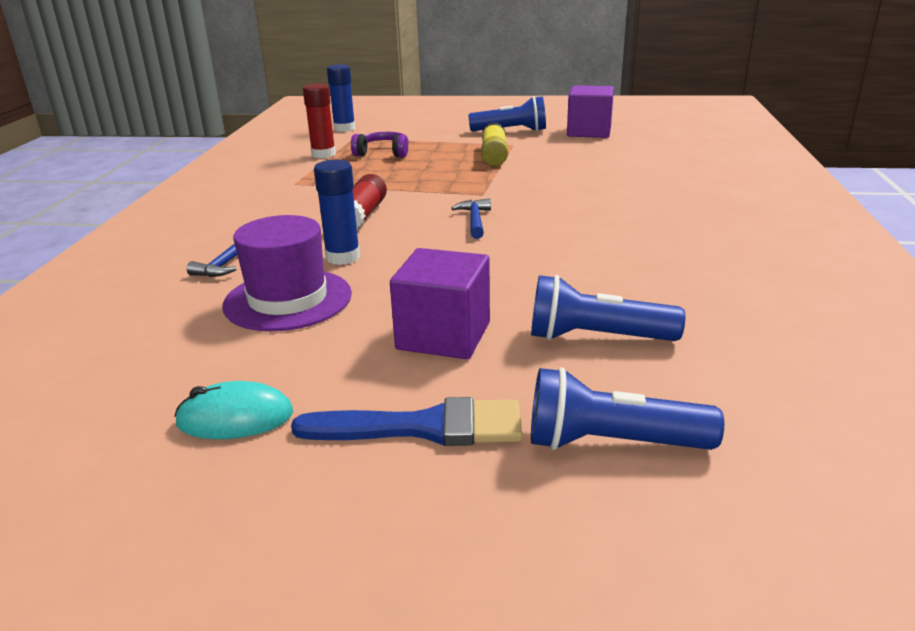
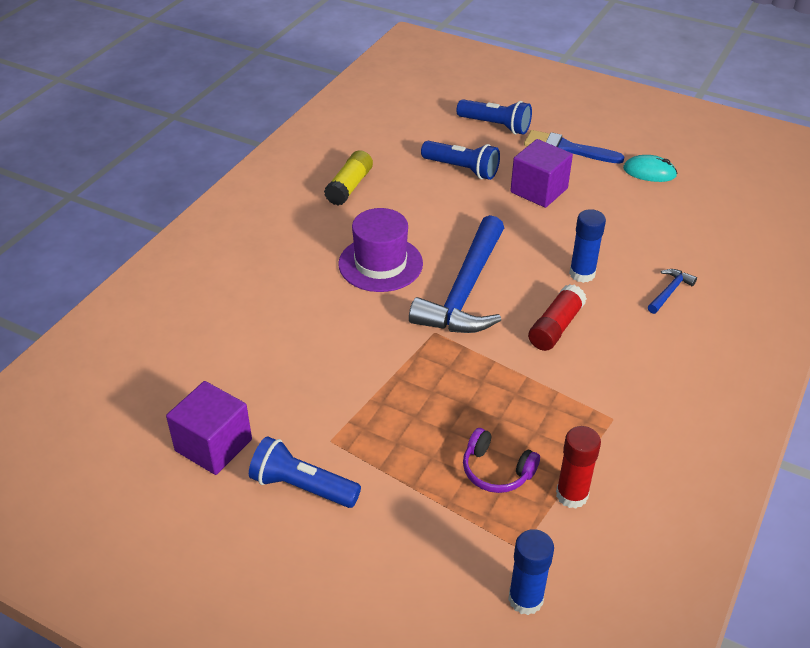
camera: 160 degrees left, 15 degrees up
(288, 300) = (624, 241): purple hat -> purple hat (380, 264)
(475, 220) = (465, 291): blue hammer -> blue hammer, size x2.43
(494, 156) = (373, 413): yellow glue stick -> yellow glue stick (349, 186)

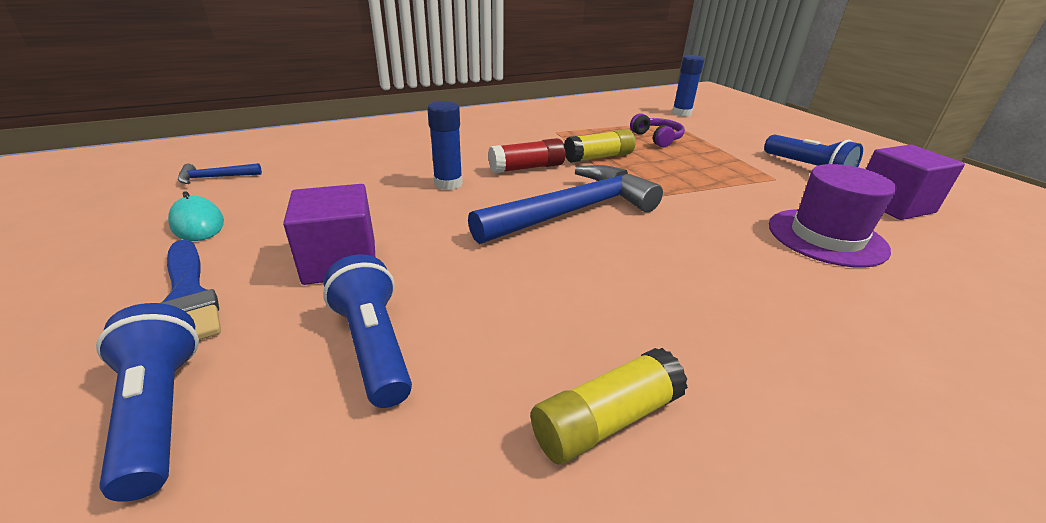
camera: 145 degrees left, 10 degrees down
(380, 264) = (646, 268): purple hat -> purple hat (826, 237)
(517, 383) = (598, 157): none -> yellow glue stick
(572, 495) = (620, 123): red glue stick -> none
(669, 292) = (407, 154): blue hammer -> blue hammer (215, 177)

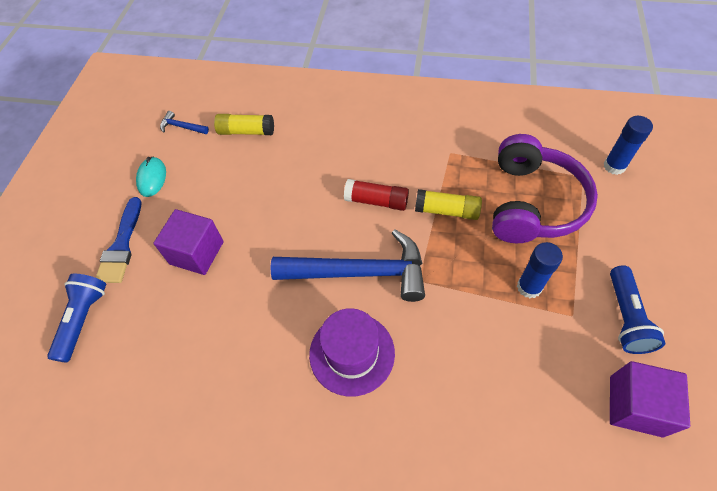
camera: 40 degrees right, 25 degrees up
(374, 345) = (173, 329): blue flashlight -> none
(448, 184) = (307, 197): blue glue stick -> blue glue stick (529, 287)
(606, 420) = (228, 437): yellow glue stick -> yellow glue stick (246, 131)
(657, 138) = (532, 203): purple headphones -> purple headphones, size x2.15
(826, 237) = (513, 402): purple hat -> purple hat (352, 353)

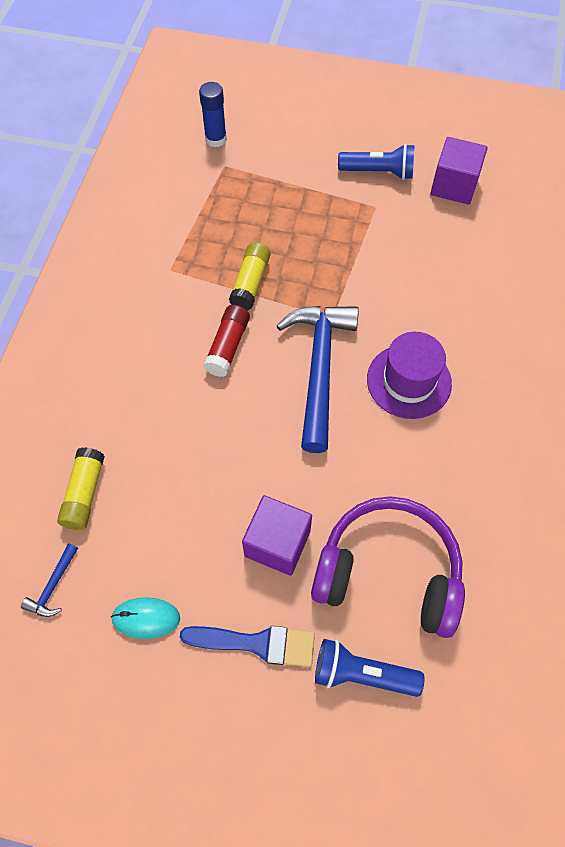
camera: 90 degrees left, 5 degrees up
(529, 287) = (345, 231): blue glue stick -> none
(532, 203) = (251, 210): purple headphones -> purple headphones (388, 573)

